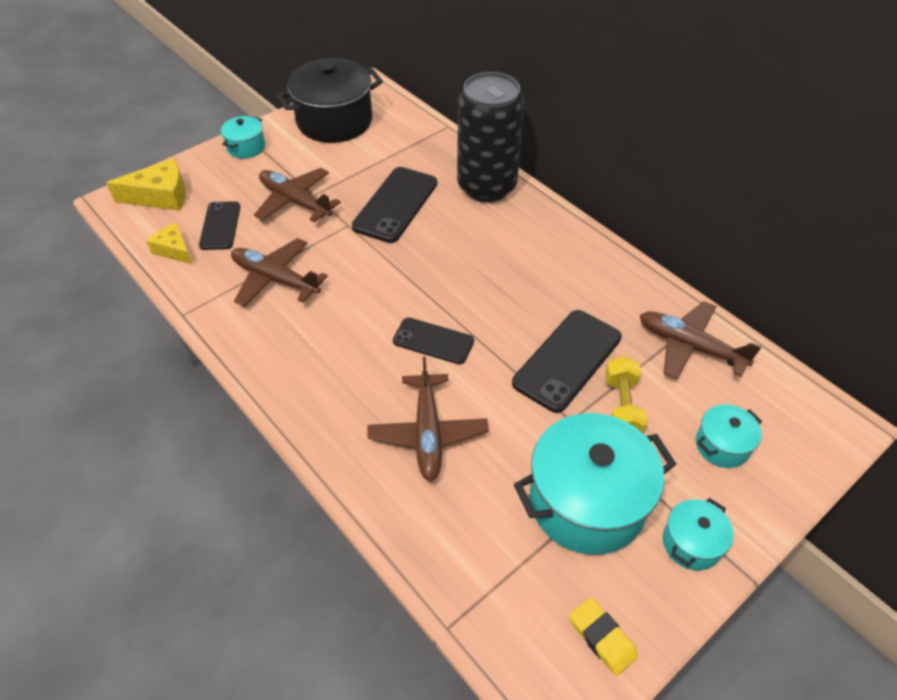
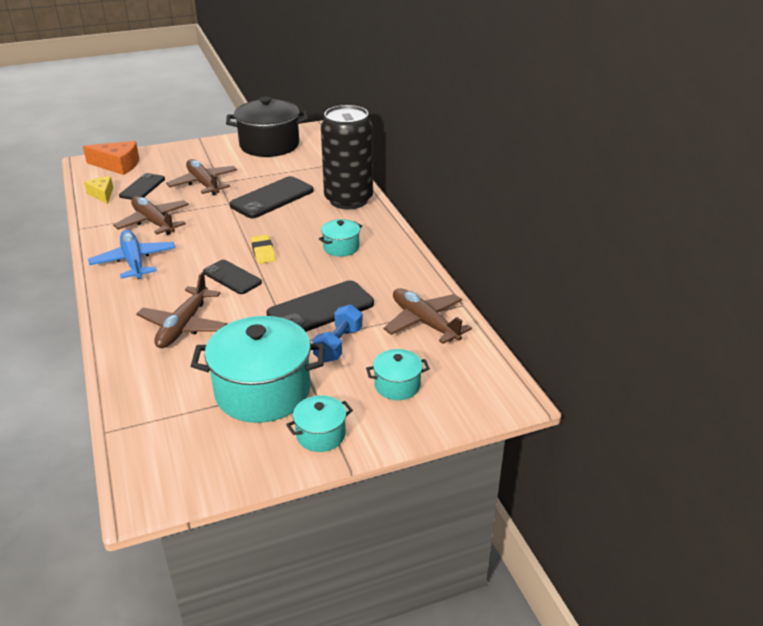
camera: 20 degrees right, 15 degrees down
(160, 196) = (118, 165): yellow cheese -> orange cheese
(246, 147) = (196, 149): turquoise pot -> turquoise pot (341, 247)
(294, 349) = (134, 261): none -> blue plane
(602, 637) = (205, 468): yellow eraser -> yellow eraser (263, 252)
(622, 407) = (338, 345): yellow dumbbell -> blue dumbbell

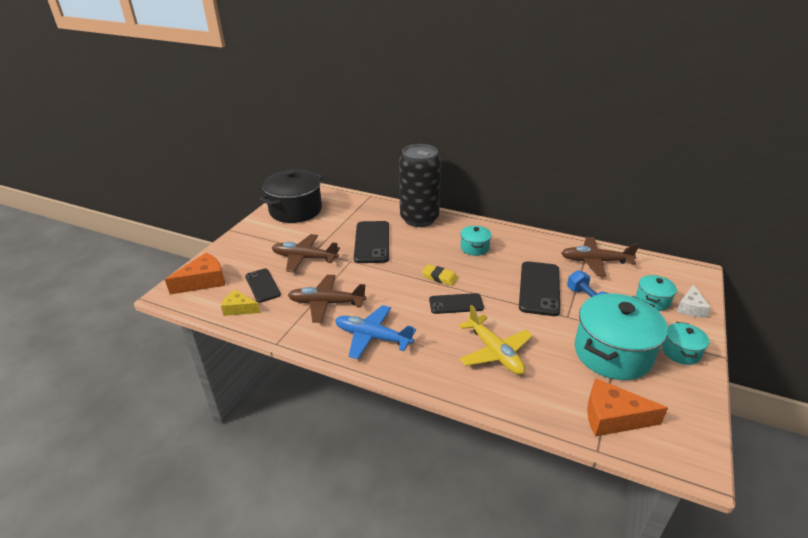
camera: 45 degrees left, 0 degrees up
(160, 425) = (612, 417): none -> orange cheese
(183, 326) = (495, 352): brown plane -> yellow plane
(420, 416) = (690, 308): none -> white cheese

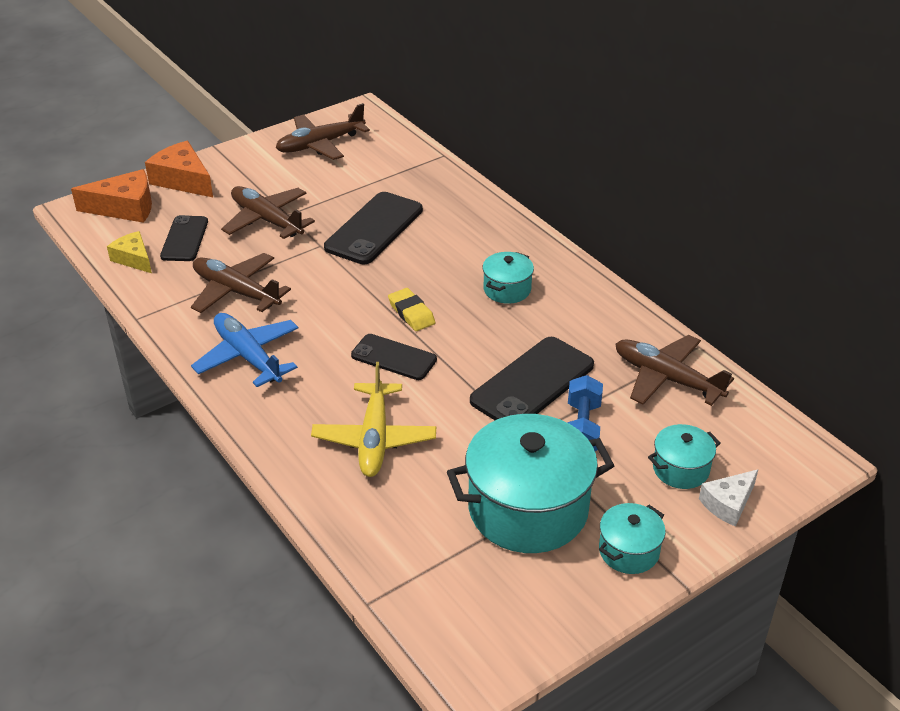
camera: 30 degrees right, 5 degrees up
(295, 210) = (320, 144): black pot -> brown plane
(419, 219) = (476, 216): black can -> none
(612, 417) = (430, 579): orange cheese -> orange cheese (183, 180)

